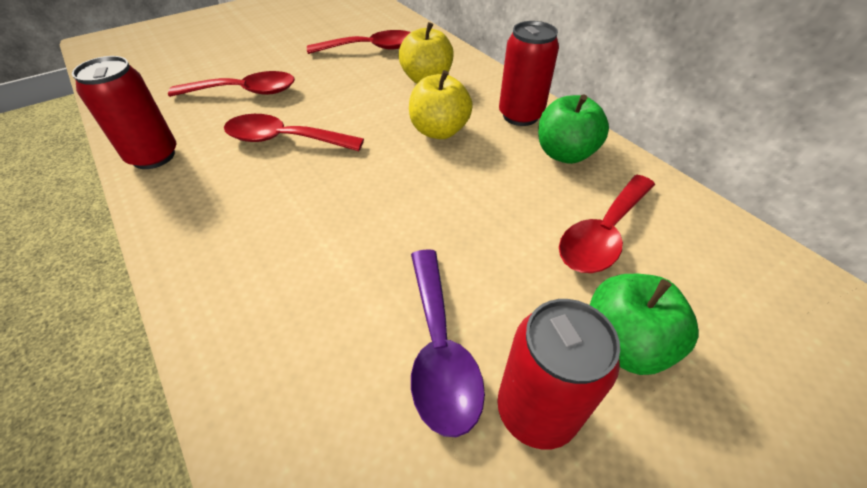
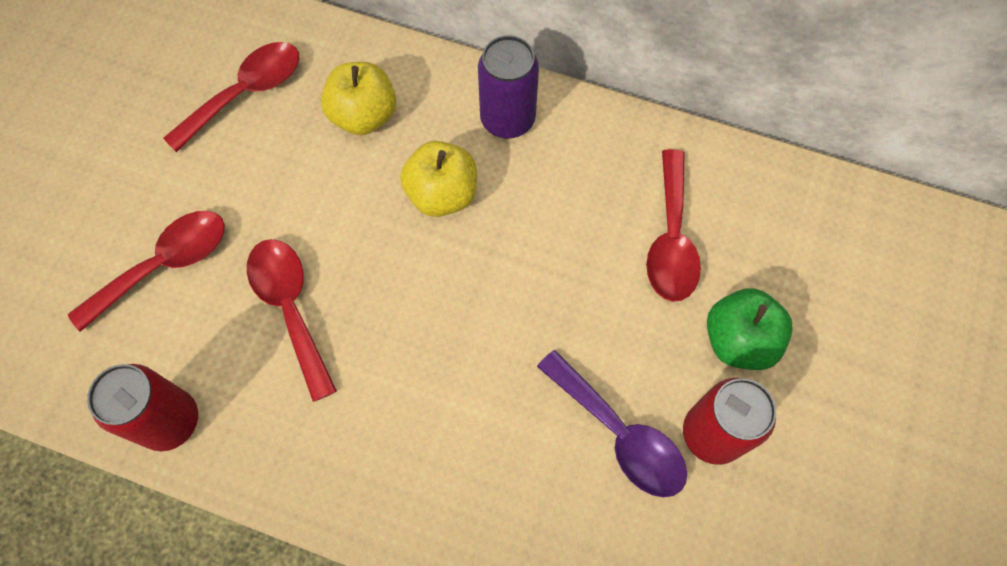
camera: 35 degrees left, 20 degrees up
(284, 140) = (290, 308): red spoon -> red spoon turned 90 degrees clockwise
(520, 115) = (507, 119): red can -> purple can
(564, 154) = (584, 154): green apple -> none

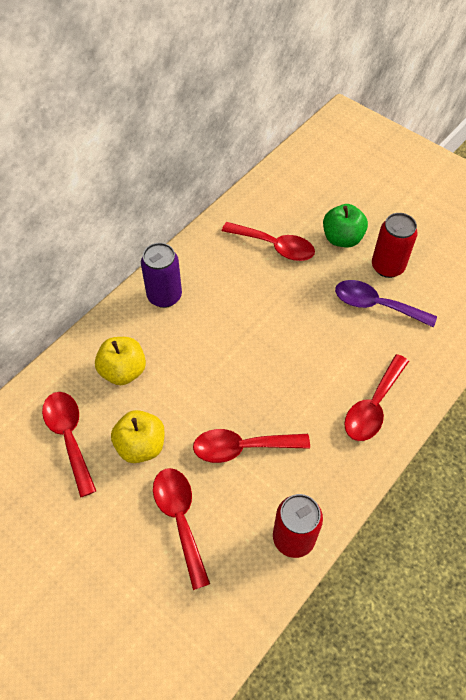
camera: 70 degrees left, 10 degrees down
(419, 480) = (373, 406): none -> red spoon
(442, 194) = (199, 344): yellow apple -> yellow apple (141, 446)
(620, 434) = (376, 305): purple spoon -> purple spoon turned 135 degrees counterclockwise

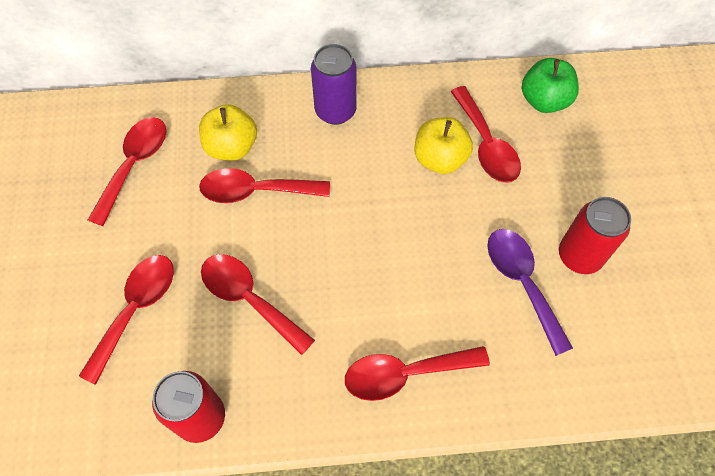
camera: 45 degrees right, 5 degrees up
(141, 446) = (175, 221): yellow apple -> yellow apple (440, 159)
(171, 383) = (255, 191): none -> red spoon
(342, 238) = (563, 190): green apple -> green apple (544, 100)

